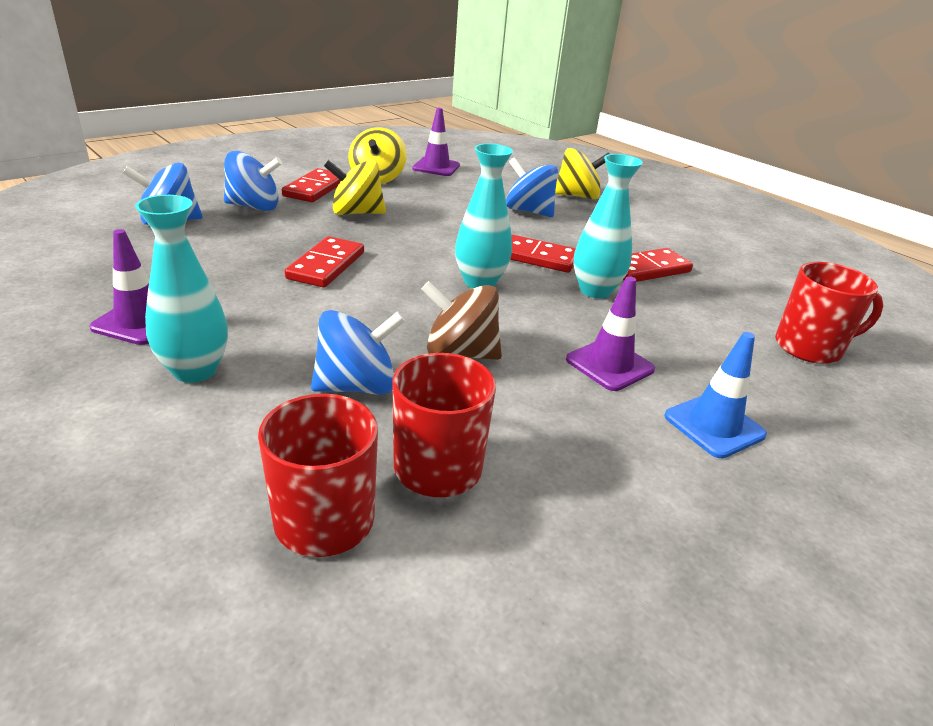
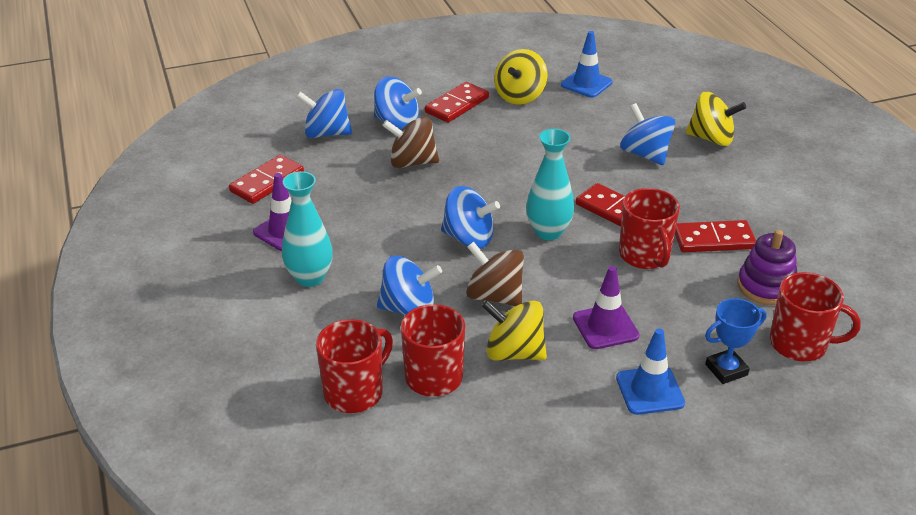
camera: 25 degrees right, 5 degrees up
(287, 237) = (412, 162): none -> brown spinning top
(326, 266) = (431, 197): red domino -> red domino (267, 182)
(356, 213) = (480, 139): yellow spinning top -> yellow spinning top (514, 352)
(393, 299) = (469, 238): none -> blue spinning top
(436, 167) = (586, 84): purple traffic cone -> blue traffic cone
(595, 291) = (645, 256): turquoise vase -> red mug
(729, 301) = (766, 286): none -> purple stacking toy
(769, 386) = (726, 369): none -> blue trophy

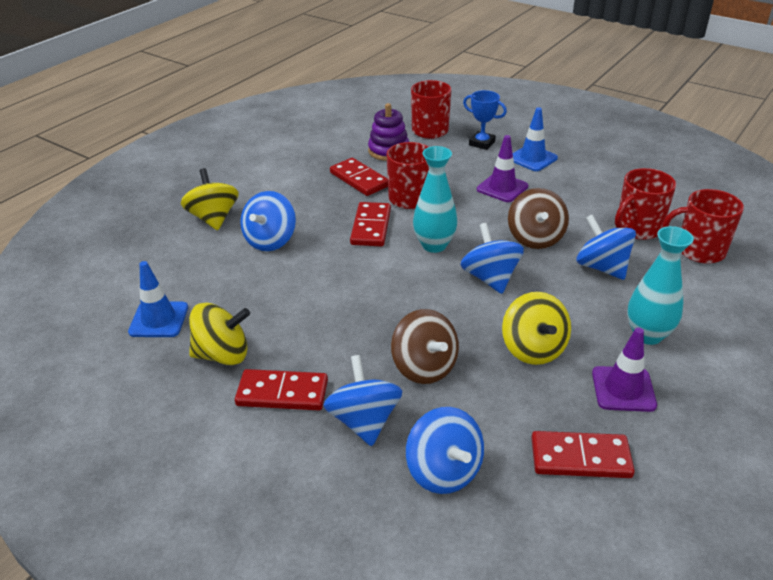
camera: 125 degrees left, 0 degrees up
(514, 352) = (573, 209): yellow spinning top -> yellow spinning top (533, 349)

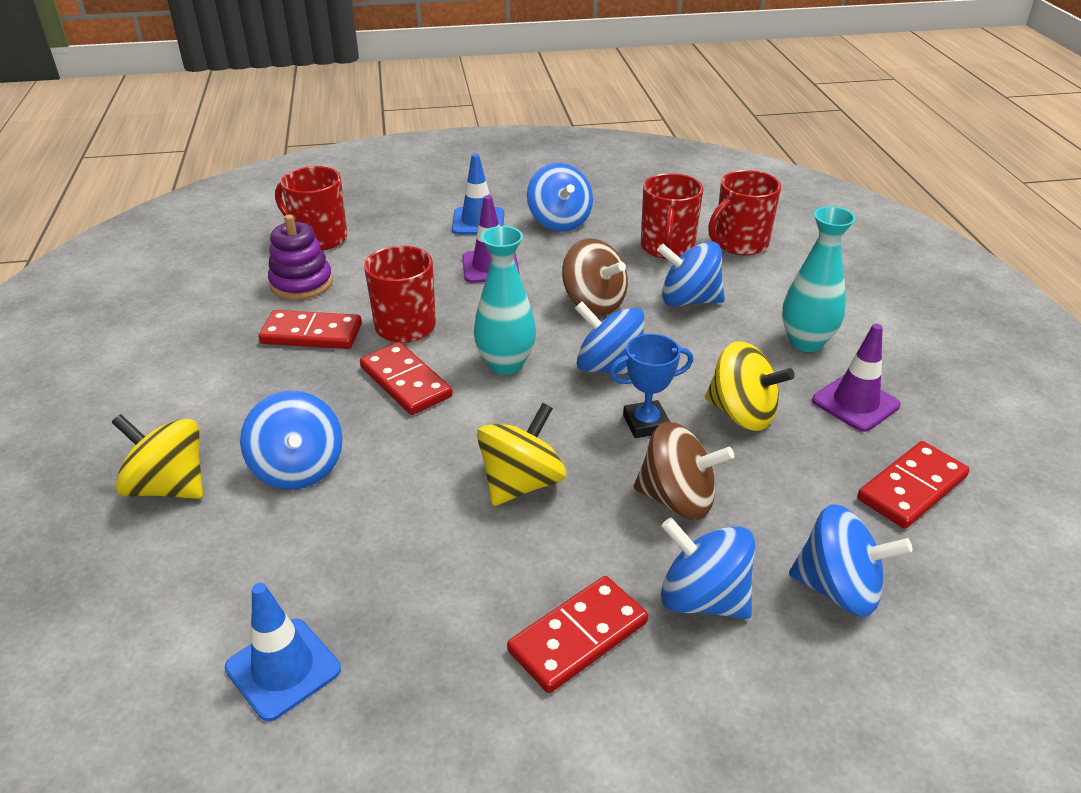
camera: 45 degrees left, 0 degrees up
(223, 354) = (441, 647): yellow spinning top -> yellow spinning top (521, 483)
(482, 143) = (402, 228): blue trophy -> blue trophy (646, 424)
(585, 180) = (559, 222): none -> blue spinning top

